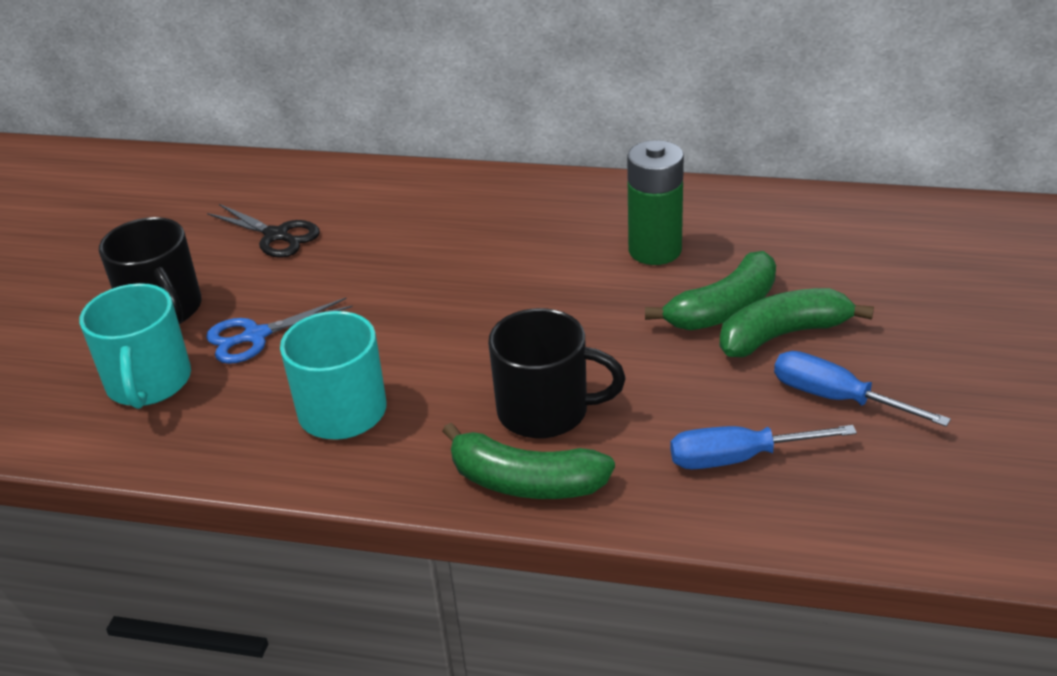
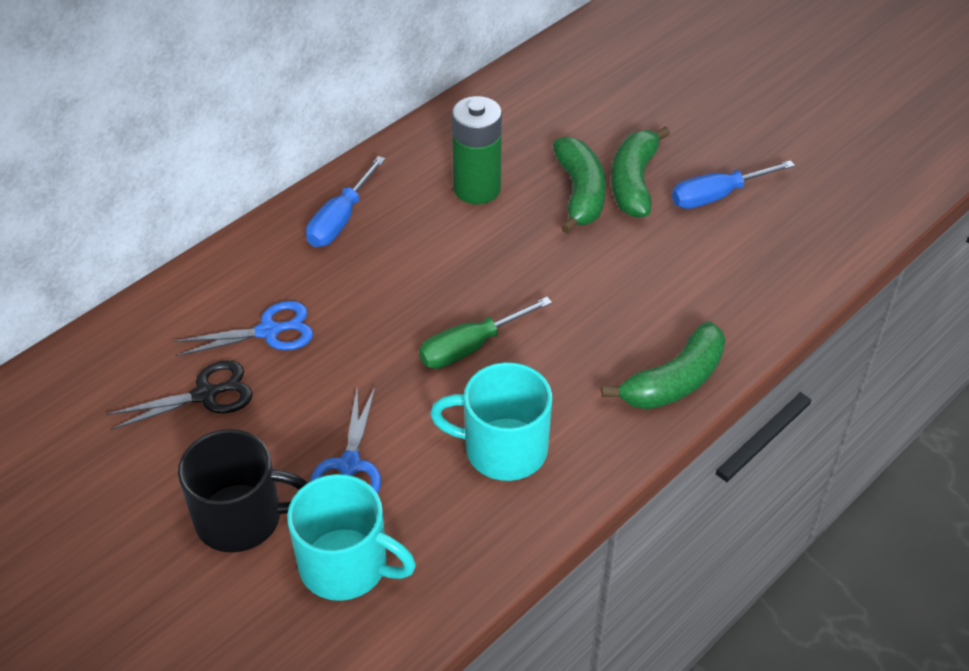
camera: 60 degrees left, 10 degrees up
(369, 231) = (269, 331): none -> blue scissors
(448, 336) = (470, 347): none -> green screwdriver
(546, 411) = (608, 335): black mug -> none
(737, 458) = (735, 269): blue screwdriver -> blue screwdriver (340, 220)

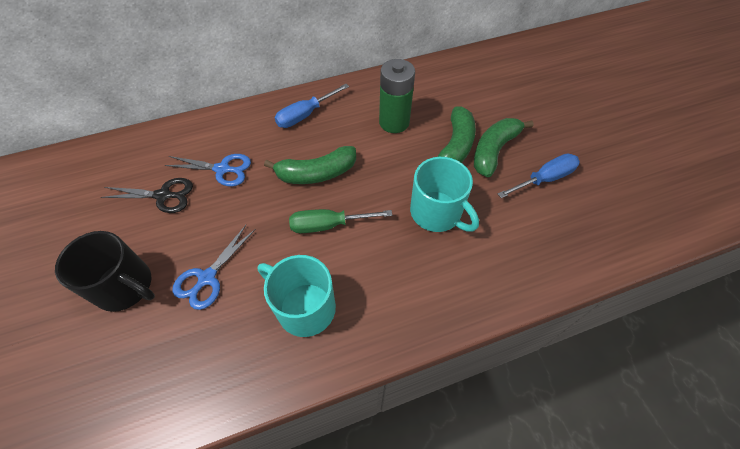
camera: 25 degrees right, 10 degrees up
(346, 565) = (158, 350): turquoise mug -> turquoise mug (437, 213)
(674, 381) = (445, 305): green banana -> green banana (316, 173)
(716, 196) = (545, 179): blue screwdriver -> blue screwdriver turned 150 degrees clockwise

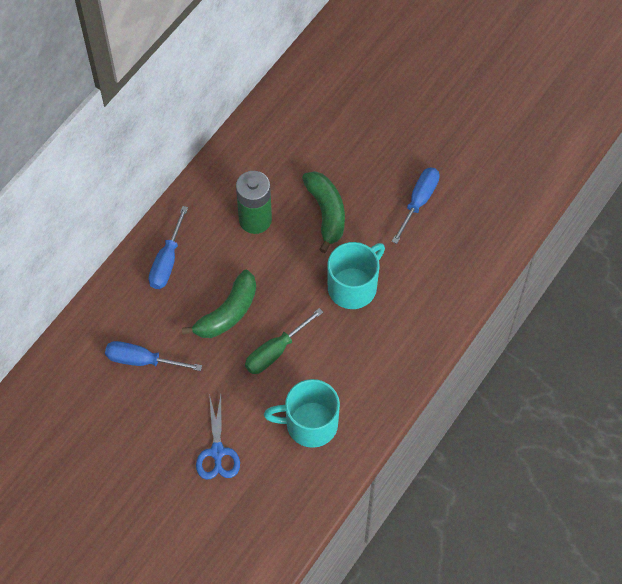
camera: 35 degrees left, 5 degrees up
(125, 286) = (160, 499): black mug -> none
(163, 196) = (113, 415): black scissors -> none
(222, 169) = (141, 360): blue scissors -> blue screwdriver
(437, 213) = (353, 286): turquoise mug -> turquoise mug turned 60 degrees counterclockwise
(494, 151) = (362, 197): green banana -> none

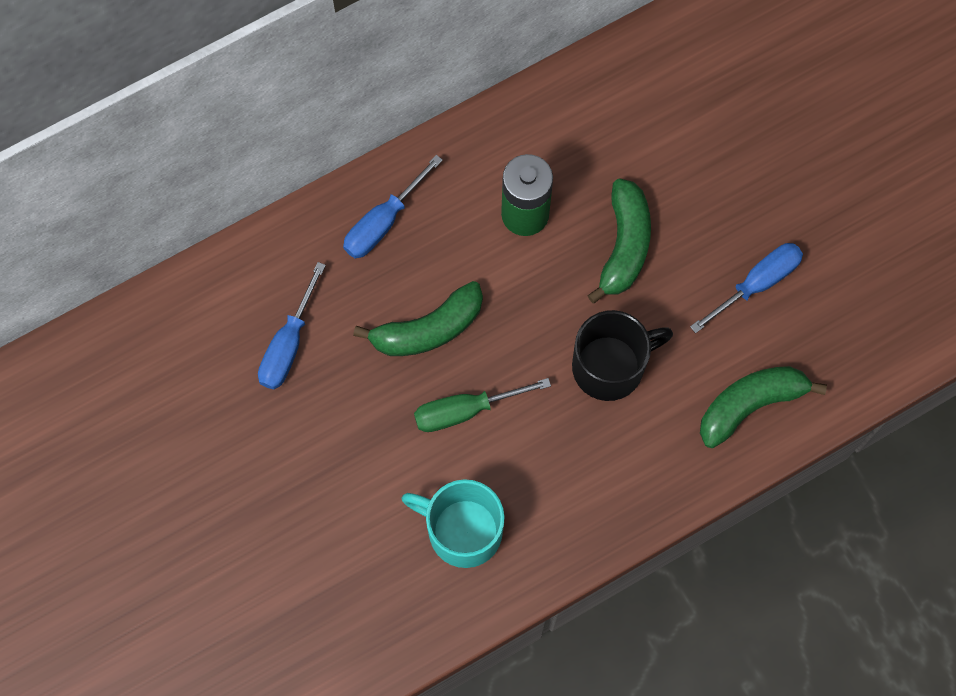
camera: 25 degrees right, 10 degrees up
(141, 360) = (288, 345): blue screwdriver -> blue screwdriver turned 105 degrees counterclockwise
(217, 452) = (326, 514): blue scissors -> none
(353, 286) = (610, 366): turquoise mug -> black mug
(450, 273) = (750, 405): none -> green banana

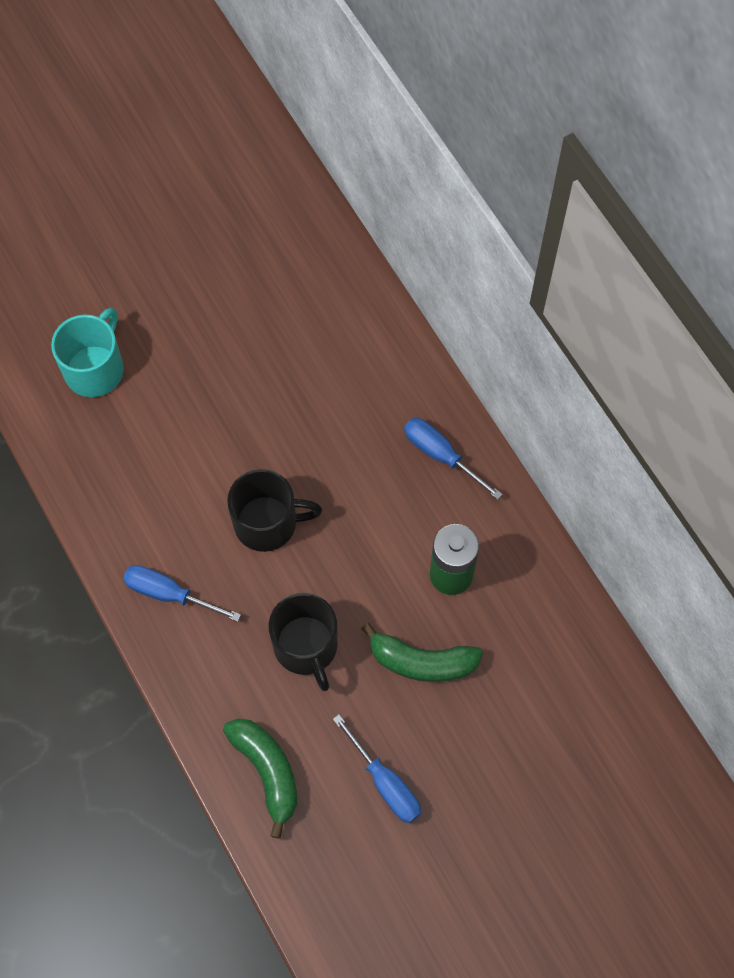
camera: 90 degrees right, 5 degrees down
(288, 345) = (328, 382): blue screwdriver -> blue screwdriver (168, 593)
(428, 329) = (342, 493): green banana -> none
(462, 530) = (162, 521): turquoise mug -> turquoise mug (95, 369)
(464, 411) = (267, 523): green screwdriver -> black mug

